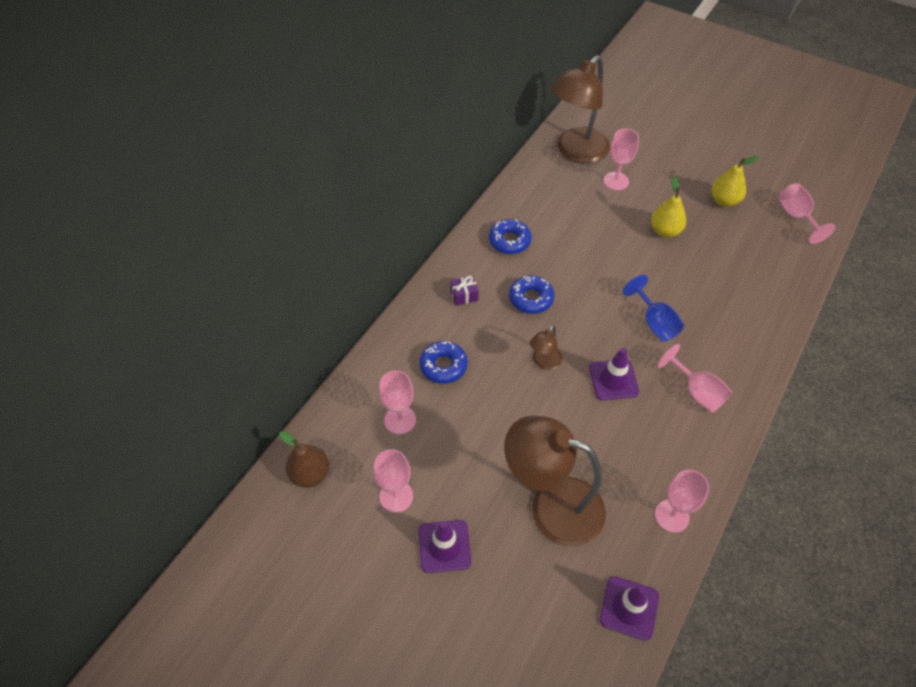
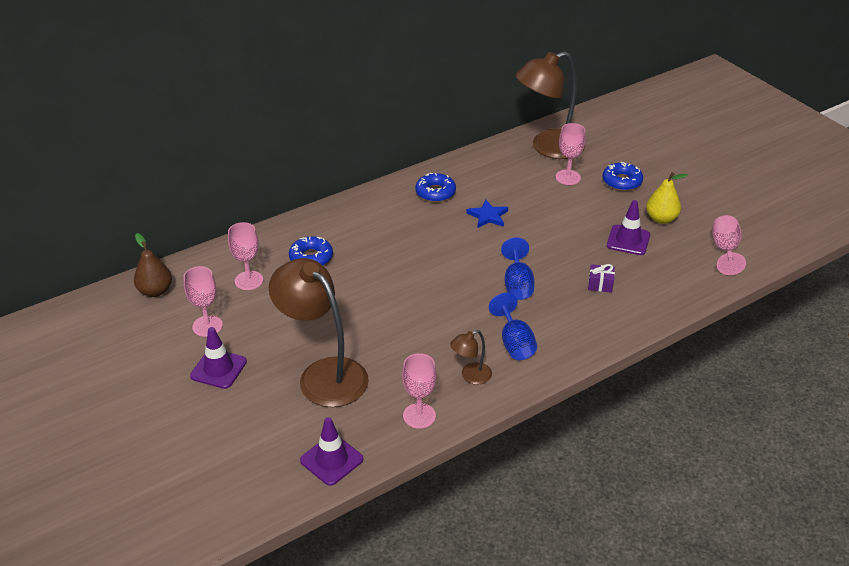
camera: 25 degrees right, 15 degrees down
(464, 296) = (366, 218): purple gift -> purple gift (600, 285)
(531, 298) = (421, 236): blue donut -> blue donut (622, 181)
(544, 362) = (396, 281): brown lamp -> brown lamp (470, 376)
(576, 252) = (488, 216): none -> blue star
(613, 380) = (446, 311): purple traffic cone -> purple traffic cone (628, 240)
(665, 231) = (583, 225): yellow pear -> none
(697, 392) = (514, 343): pink goblet -> blue goblet

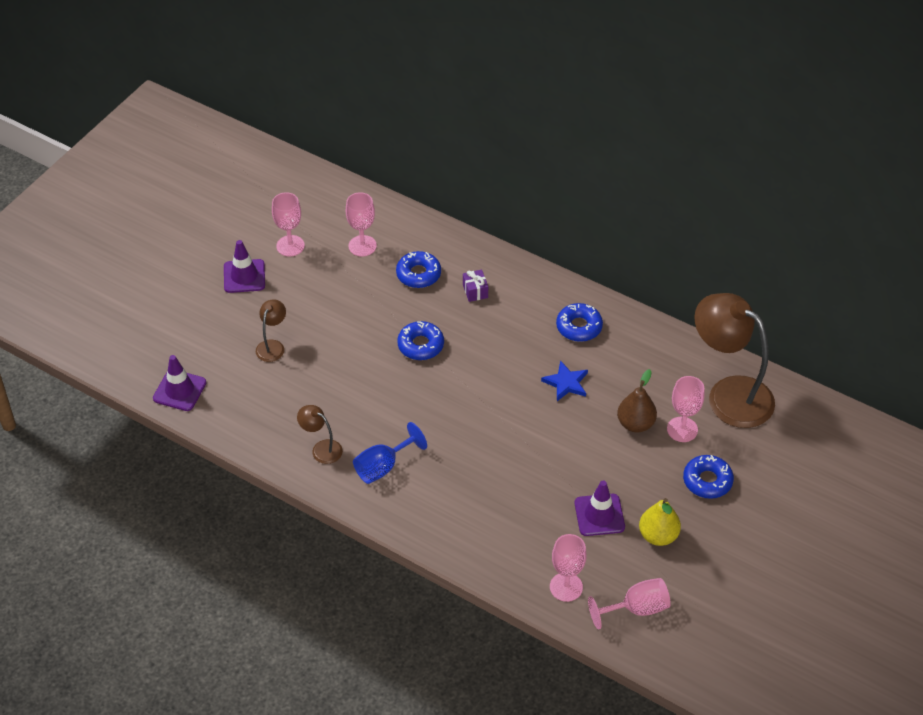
camera: 65 degrees right, 10 degrees up
(155, 291) = (314, 193): brown pear -> brown pear (635, 424)
(323, 374) = (272, 346): brown lamp -> brown lamp, size x0.45
(392, 280) = (420, 345): none -> blue donut
(419, 416) = (255, 429): pink goblet -> pink goblet (566, 587)
(517, 284) = (470, 442): blue goblet -> none
(600, 285) = (508, 510): purple gift -> purple gift (475, 291)

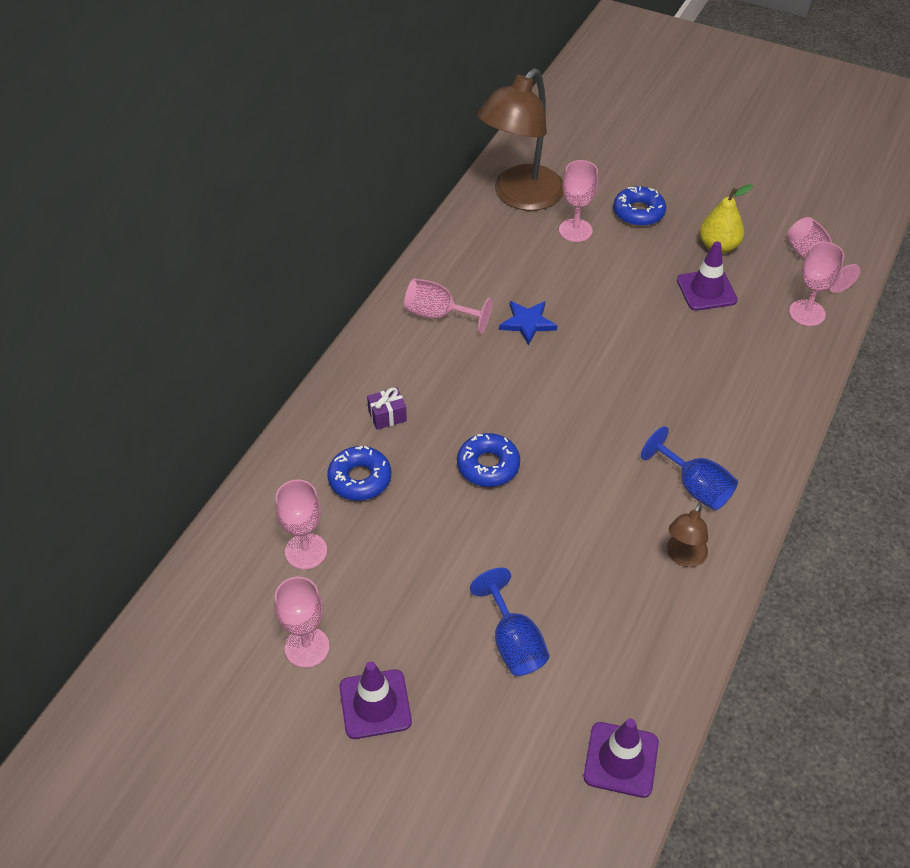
camera: 95 degrees left, 0 degrees up
(272, 346) = (513, 642): brown lamp -> blue goblet
(579, 327) = (438, 315): blue donut -> pink goblet
(635, 424) = (575, 265): brown pear -> none

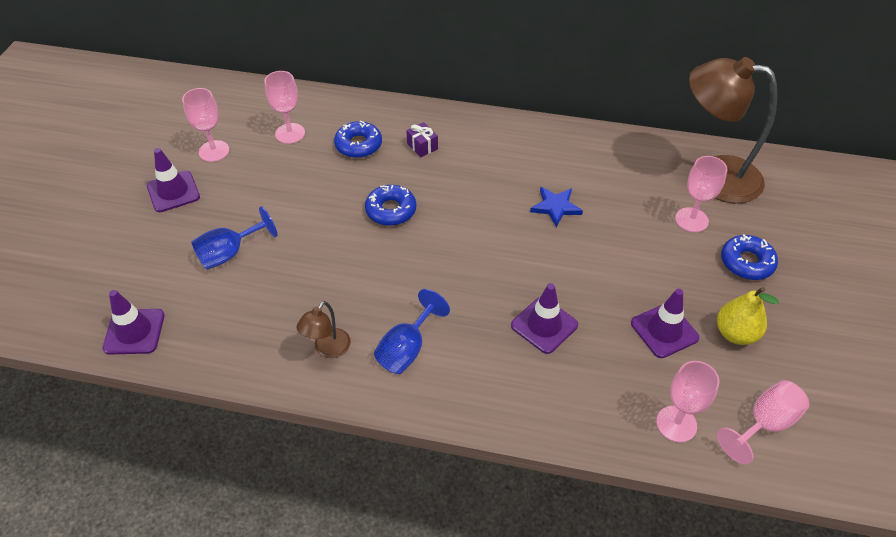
camera: 75 degrees right, 0 degrees up
(438, 315) = (539, 153): pink goblet -> none
(683, 557) = (328, 349): brown lamp -> brown lamp turned 75 degrees counterclockwise
(684, 372) = (544, 325): none -> purple traffic cone

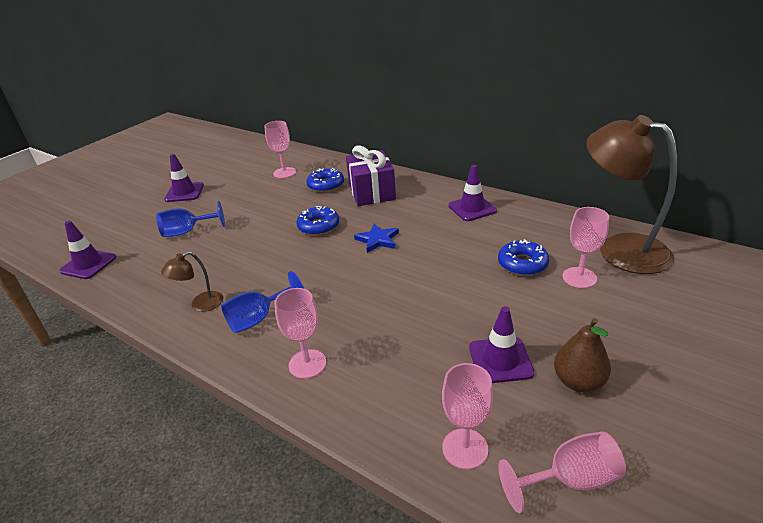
camera: 25 degrees right, 15 degrees down
(214, 151) = (228, 175): pink goblet -> pink goblet (307, 364)
(422, 146) = (371, 192): purple gift -> purple gift, size x2.23
(544, 325) = (386, 328): purple traffic cone -> purple traffic cone (472, 208)
(555, 207) = (453, 246): blue star -> blue star (377, 240)
(735, 334) = (578, 381): yellow pear -> brown pear
(746, 262) = (622, 322): blue donut -> blue donut (522, 264)

